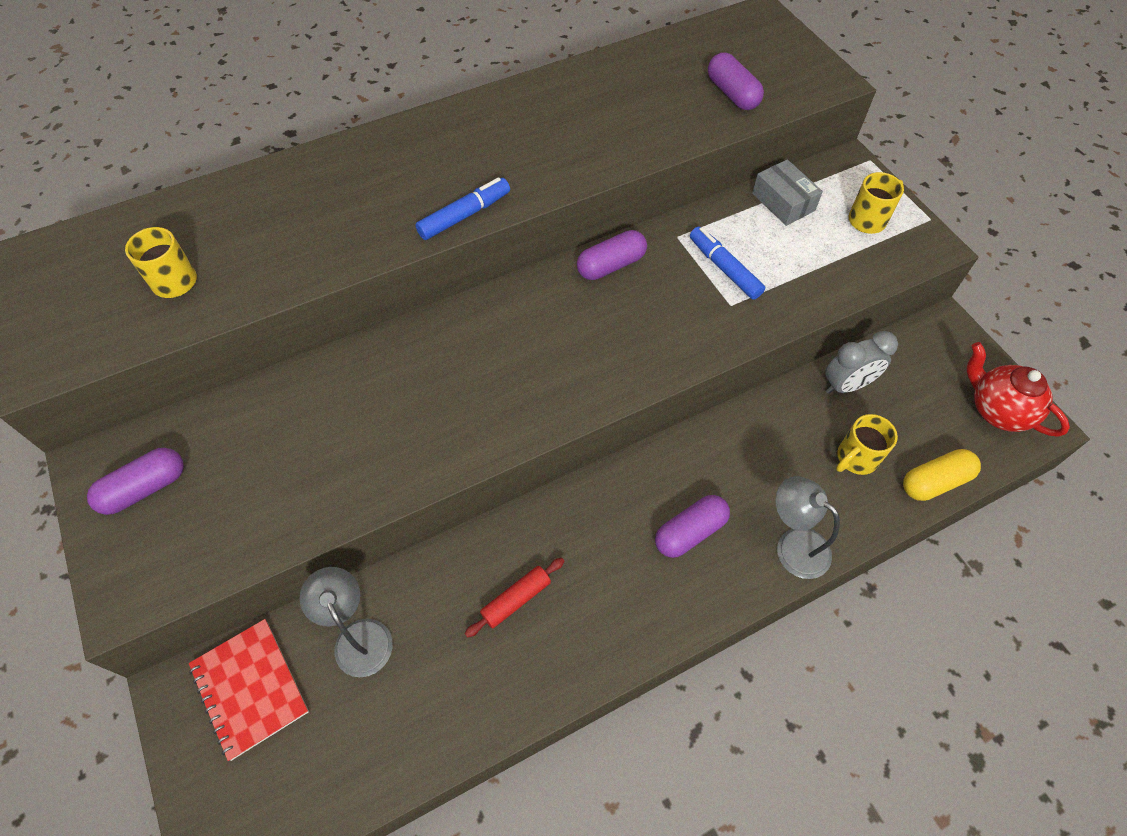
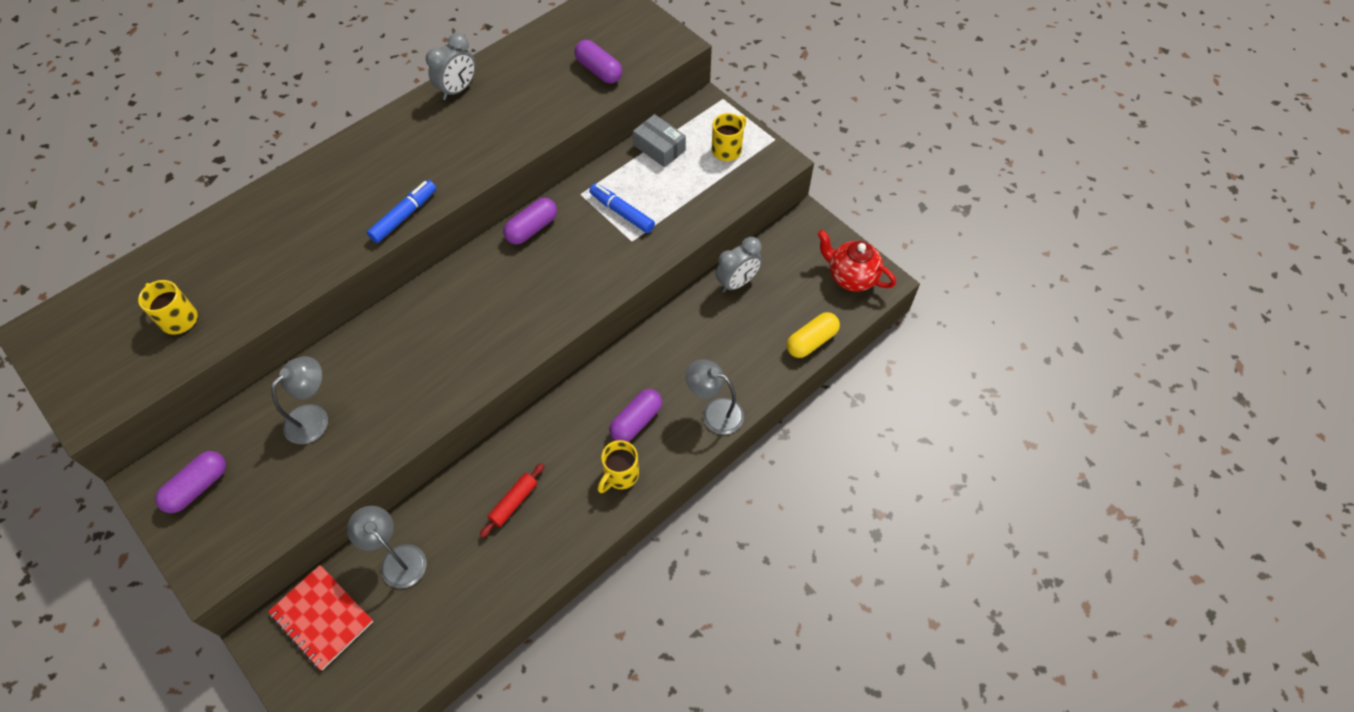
camera: 15 degrees left, 0 degrees up
(301, 435) = (314, 417): none -> grey lamp
(560, 86) = (458, 90): none -> grey clock
(855, 458) = (751, 337): yellow mug -> yellow mug (620, 475)

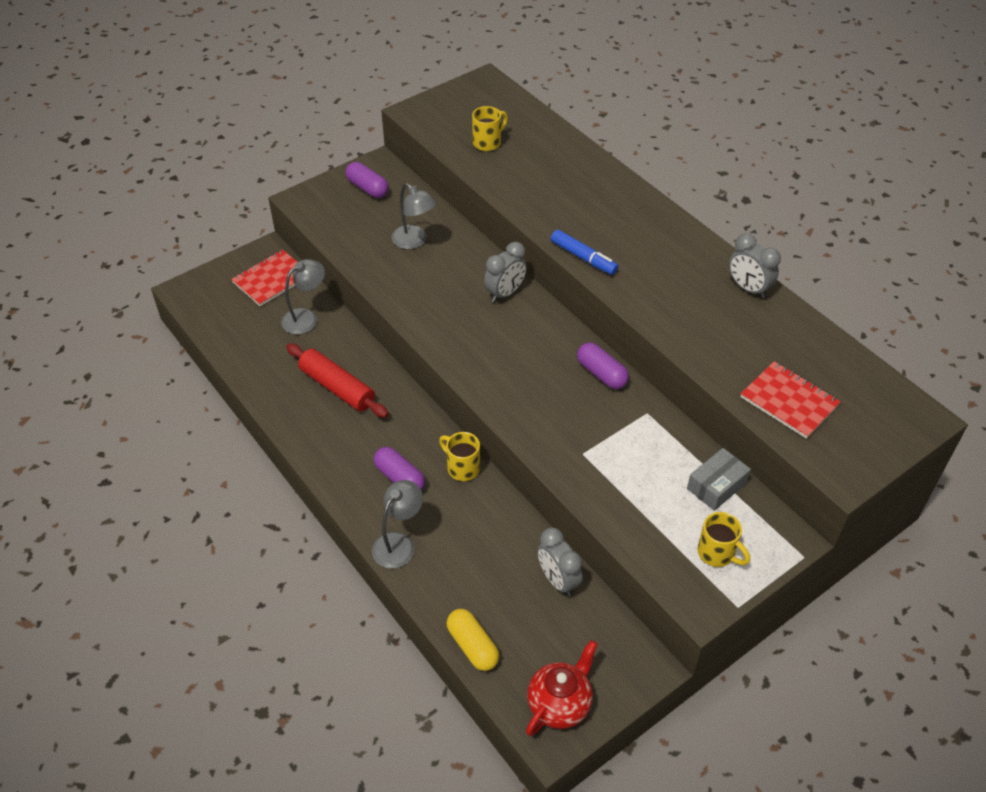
camera: 95 degrees right, 10 degrees down
(413, 316) = (505, 293): none -> grey clock
(514, 502) = (337, 387): red rolling pin -> red rolling pin, size x1.72
(599, 70) = (789, 401): purple capsule -> red notebook
(620, 475) = (346, 462): yellow mug -> yellow mug (462, 468)
(622, 212) = (621, 447): blue marker -> none

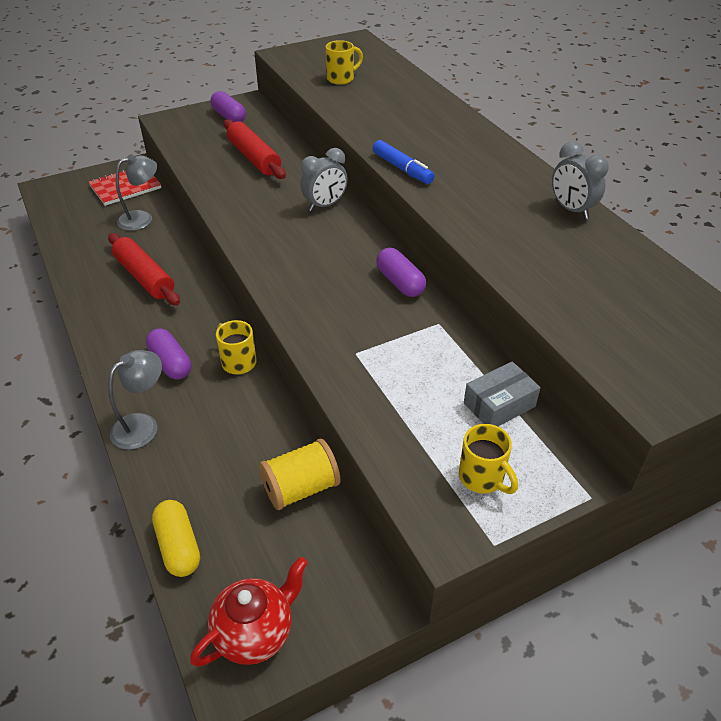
camera: 10 degrees right, 5 degrees down
(414, 241) = (254, 158): grey lamp -> red rolling pin
(558, 580) = (300, 488): grey clock -> yellow spool
(789, 401) = (597, 316): red notebook -> none

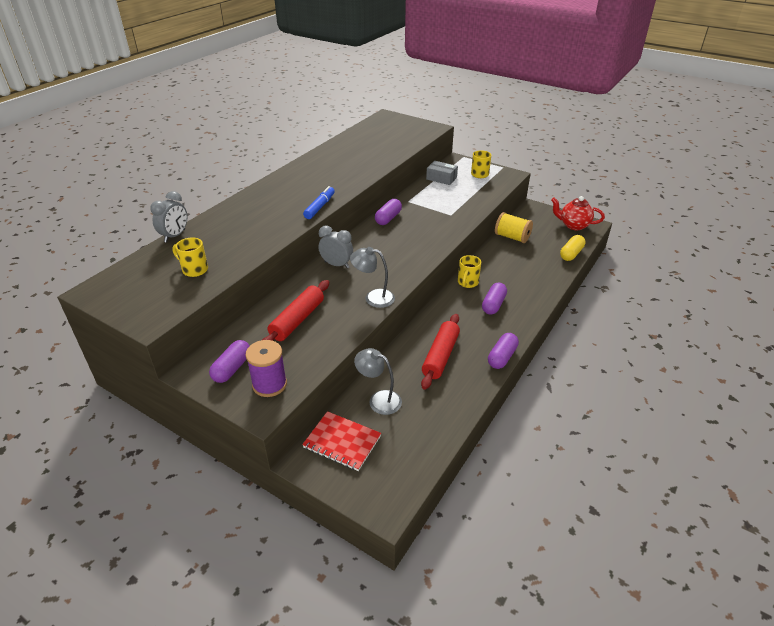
camera: 120 degrees left, 5 degrees down
(87, 321) = (502, 357): none -> purple capsule
(143, 425) = (537, 292): grey lamp -> grey lamp (373, 297)
(188, 128) = (269, 384): none -> purple spool
(571, 210) = (320, 157): grey clock -> grey clock (175, 236)

